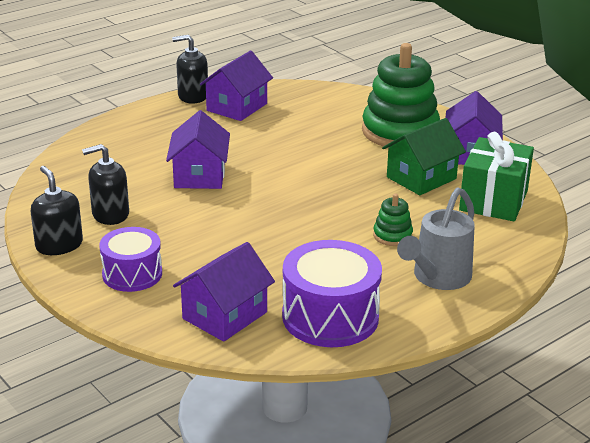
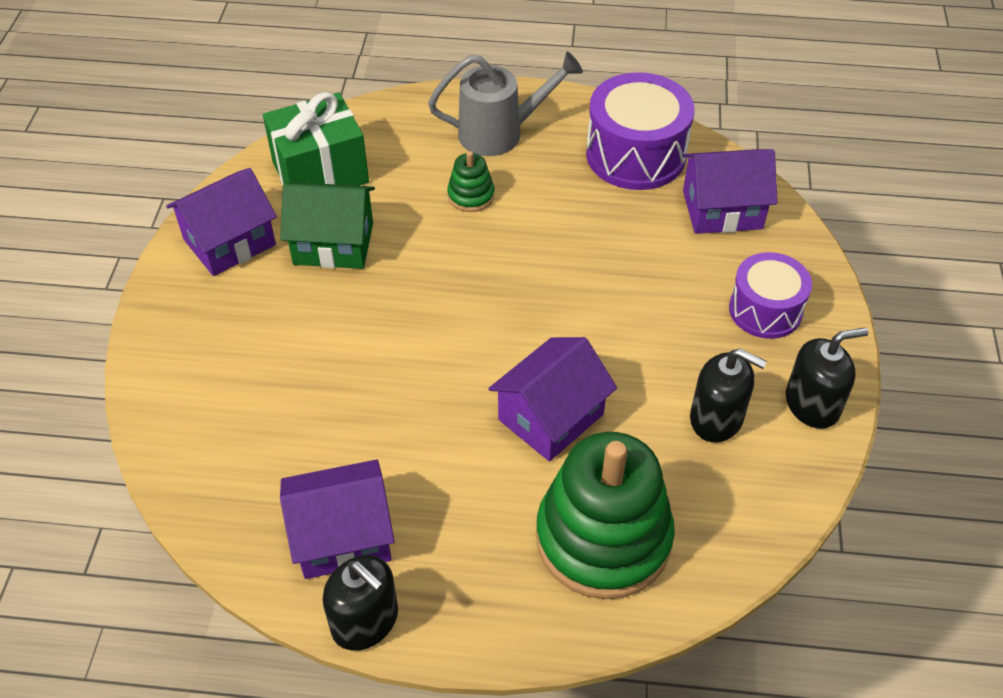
camera: 135 degrees left, 20 degrees up
(59, 245) = (812, 404): black soap dispenser -> black soap dispenser turned 120 degrees counterclockwise
(400, 132) = (236, 328): green stacking toy -> green stacking toy (603, 538)

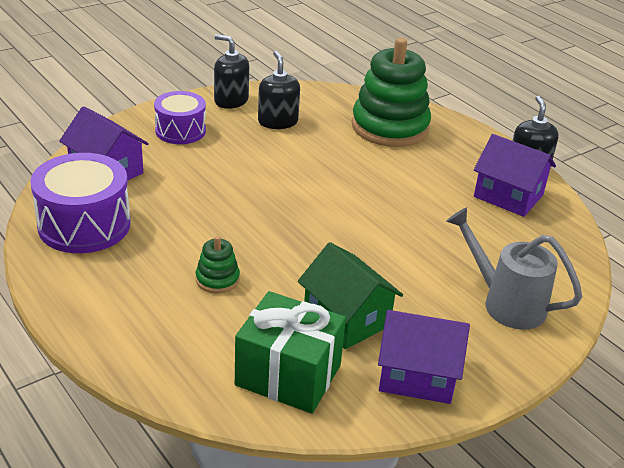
camera: 135 degrees left, 15 degrees down
(500, 133) = (128, 301): grey watering can -> grey watering can (506, 303)
(550, 417) = (349, 167): purple house -> none

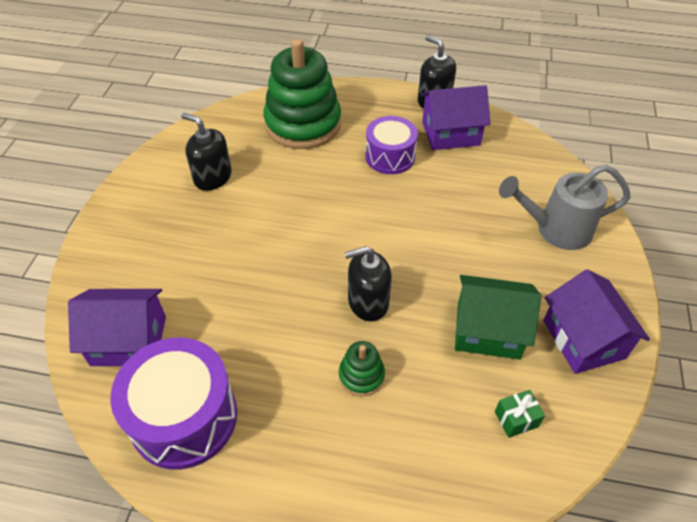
camera: 40 degrees left, 15 degrees up
(180, 131) = (142, 245): purple drum -> purple drum (390, 156)
(231, 100) = (146, 181): black soap dispenser -> black soap dispenser (368, 302)
(288, 375) = (516, 419): green gift -> green gift, size x0.41
(417, 375) = (583, 339): purple house -> purple house turned 75 degrees counterclockwise

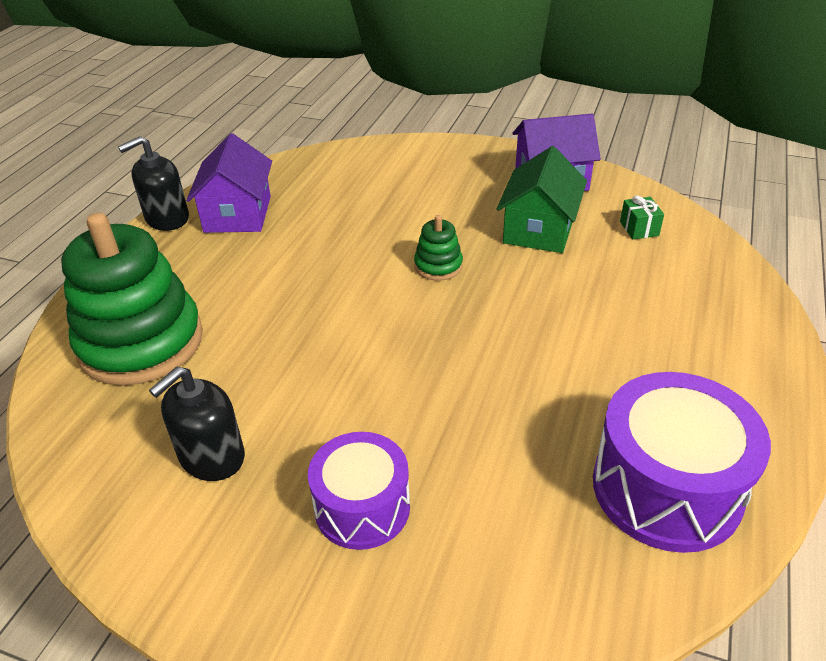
camera: 80 degrees left, 10 degrees down
(129, 340) = (541, 564): purple house -> none
(361, 375) = (595, 321): green stacking toy -> green stacking toy (438, 266)
(368, 302) = (493, 307): black soap dispenser -> none
(390, 156) = (255, 266): purple drum -> purple drum (362, 507)
(556, 229) = (416, 171): grey watering can -> none

